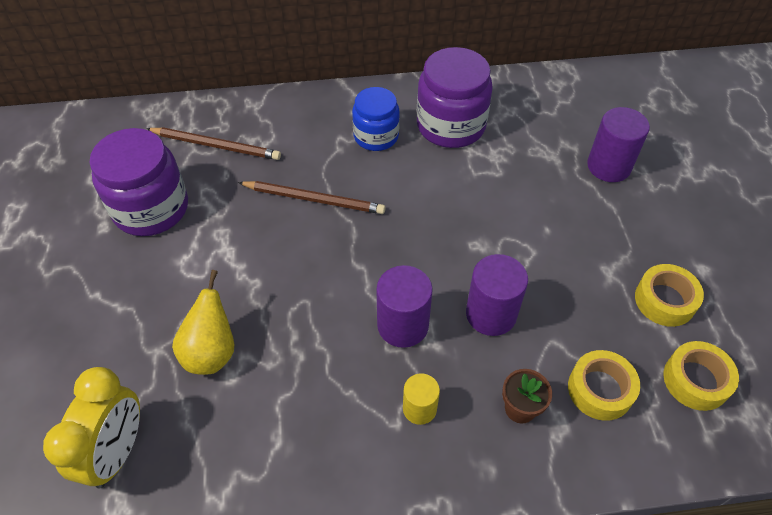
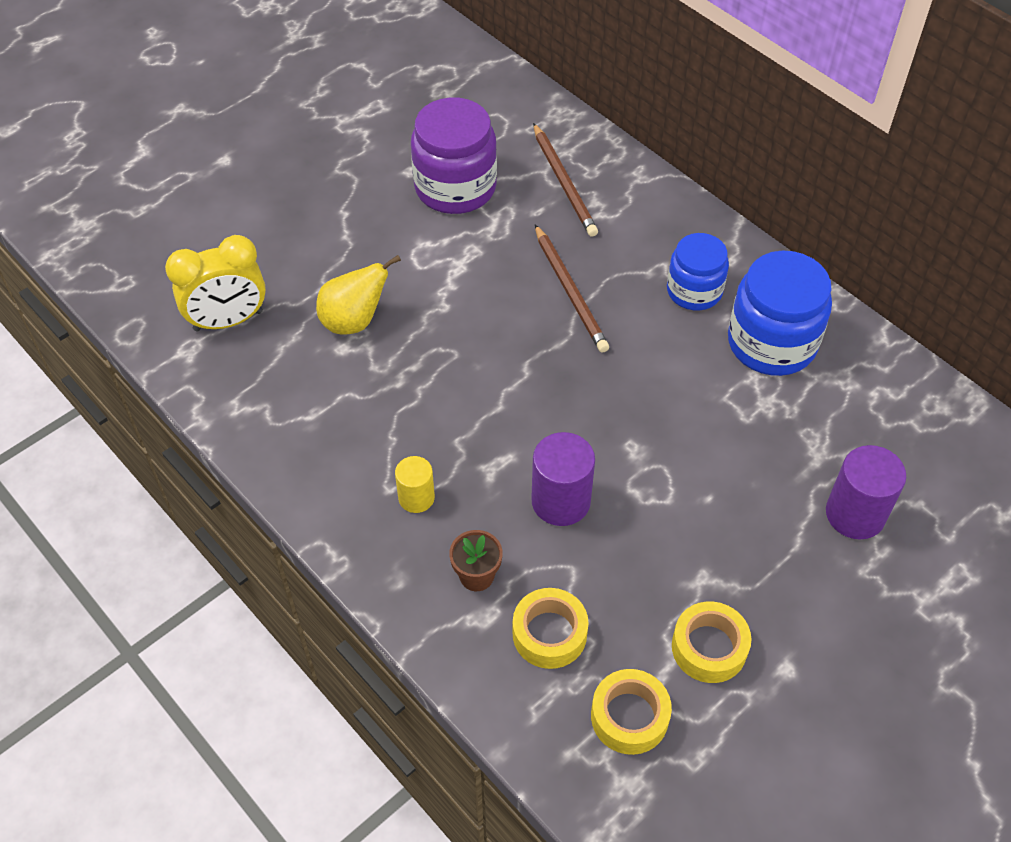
camera: 55 degrees right, 0 degrees up
(403, 325) = (490, 438): purple cylinder -> none
(451, 125) = (771, 343): purple jar -> blue jar

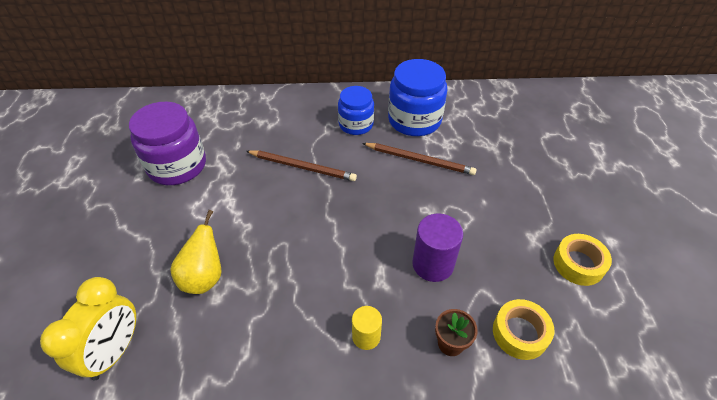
camera: 50 degrees left, 5 degrees down
(564, 183) = (234, 124): brown pencil -> brown pencil (420, 160)
(629, 716) = (603, 332): yellow tape -> none
(855, 514) = (537, 157): purple cylinder -> none

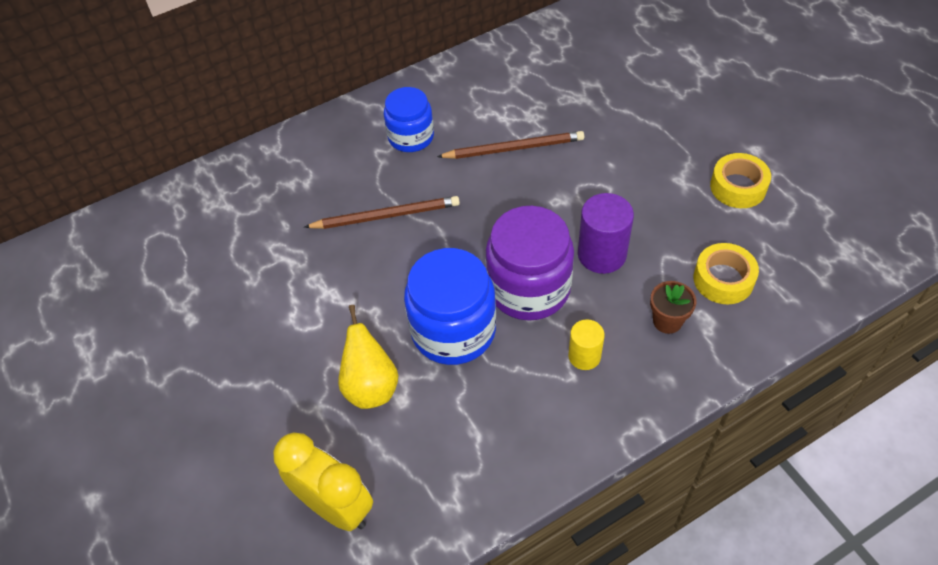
camera: 25 degrees left, 5 degrees up
(115, 351) = (335, 506): yellow clock -> yellow clock turned 45 degrees counterclockwise
(177, 166) = (229, 283): purple jar -> purple jar (529, 288)
(414, 120) = (475, 102): blue jar -> blue jar (453, 330)

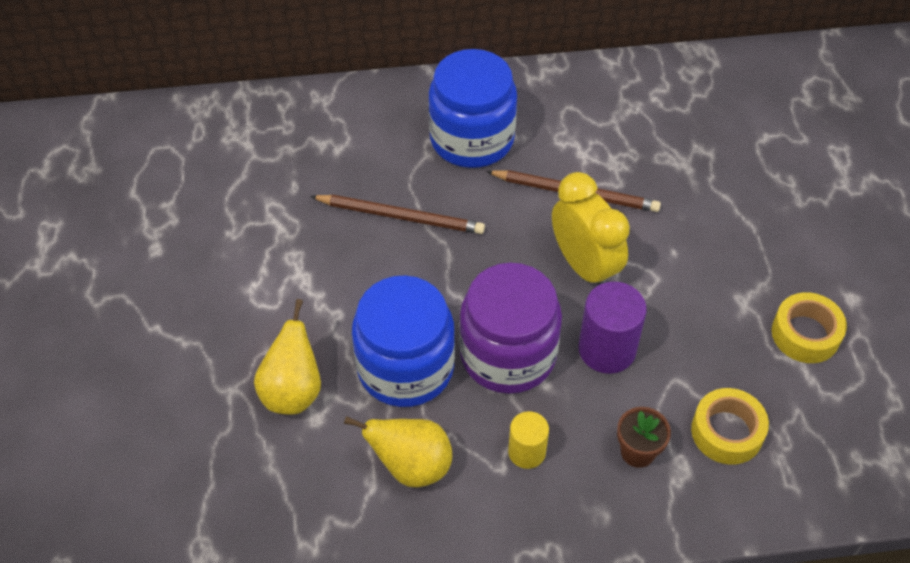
camera: 20 degrees right, 0 degrees up
(335, 506) = (198, 497): yellow clock -> yellow clock (584, 266)
(411, 137) = (472, 139): blue jar -> blue jar, size x1.55
(500, 405) = (411, 466): none -> yellow pear

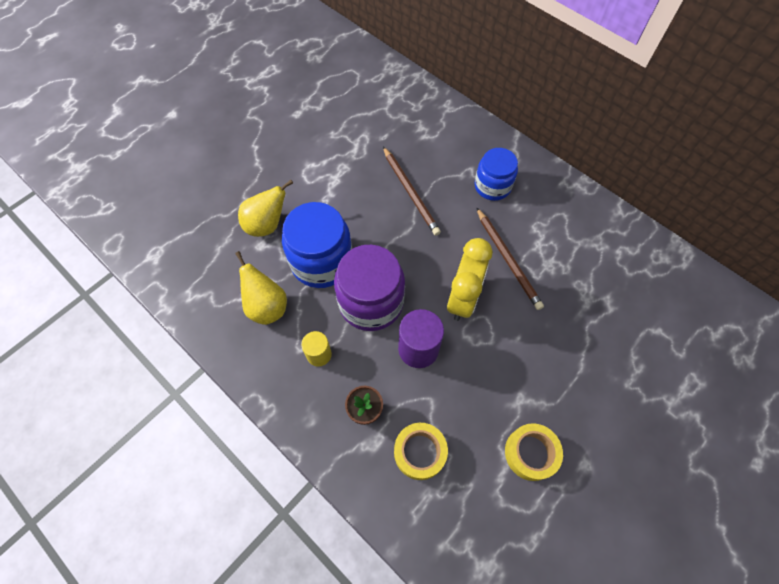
camera: 50 degrees right, 10 degrees up
(472, 139) = (492, 186): blue jar -> blue jar, size x0.64

